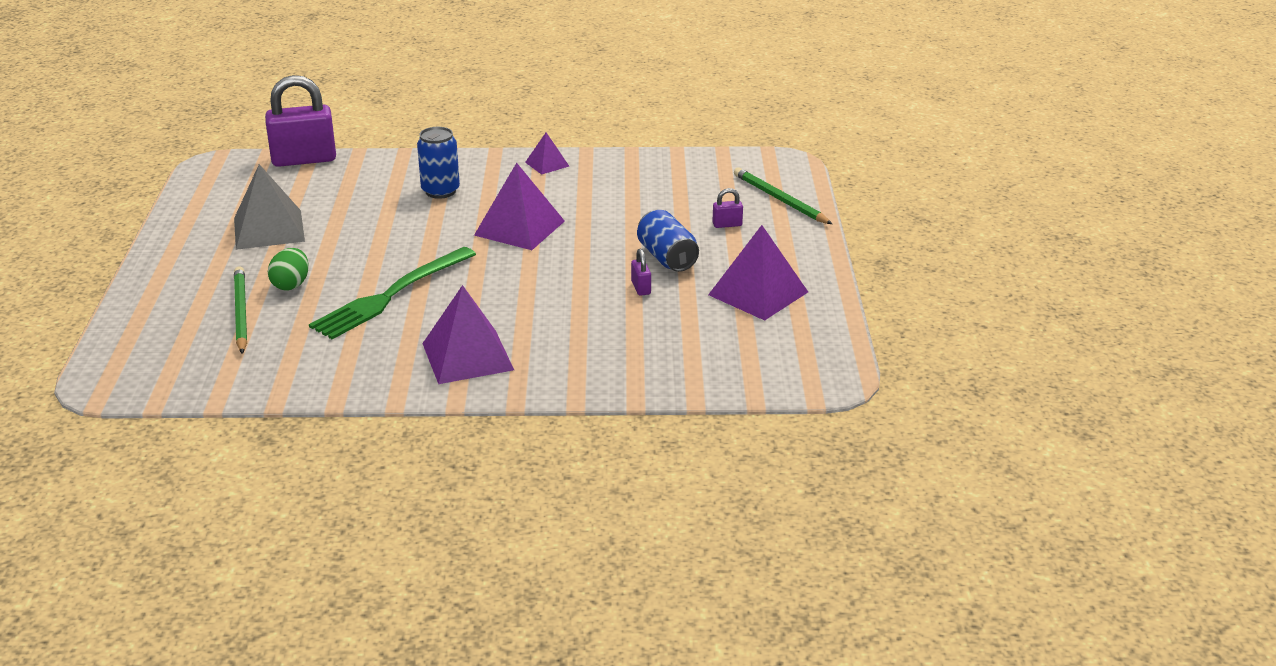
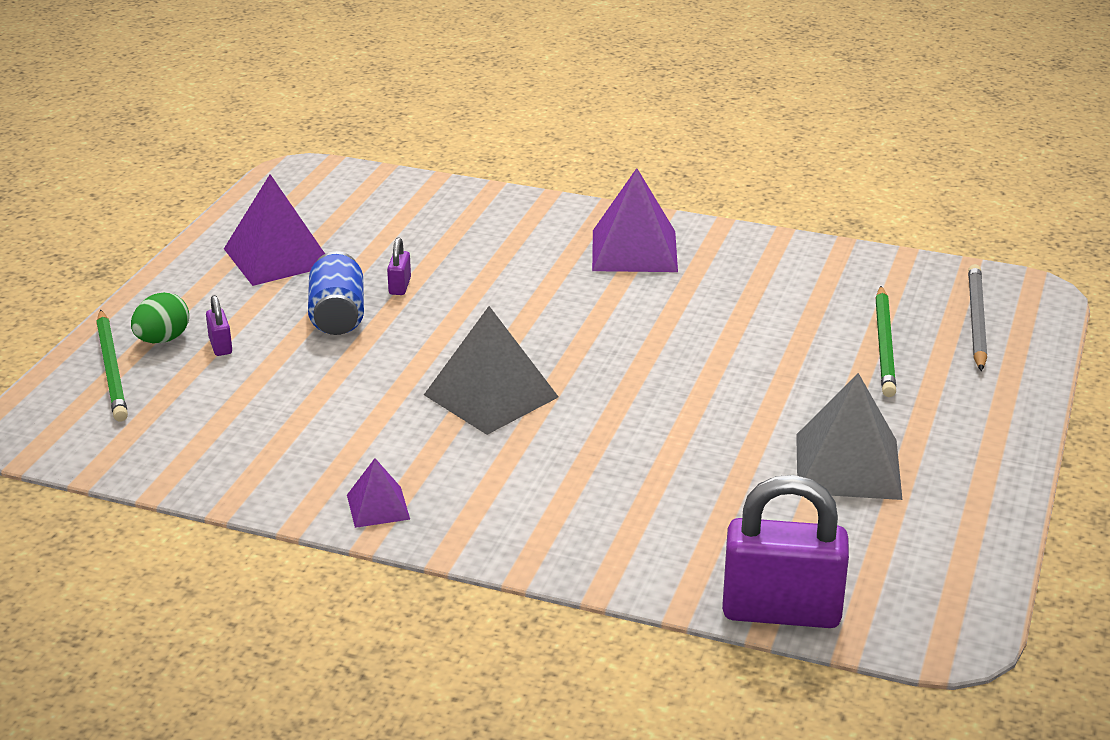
camera: 160 degrees left, 0 degrees up
(161, 347) = (976, 320): none -> grey pencil
(291, 285) = (820, 370): green egg -> green egg (162, 339)
(391, 295) = (696, 332): green fork -> none
(440, 191) = (572, 485): blue can -> none
(519, 228) = (491, 395): purple pyramid -> grey pyramid
(727, 224) = (220, 346): purple padlock -> purple padlock turned 60 degrees clockwise

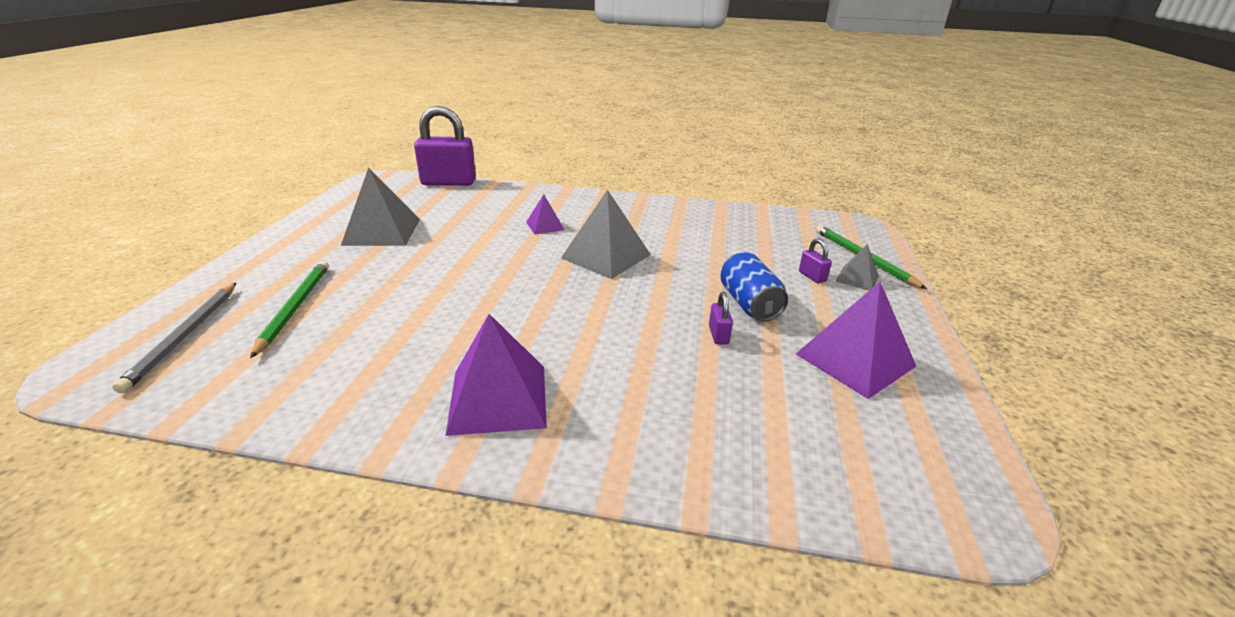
camera: 170 degrees right, 0 degrees up
(162, 339) = (857, 278): green egg -> grey pyramid
(378, 507) = (646, 205): purple pyramid -> purple pyramid (545, 226)

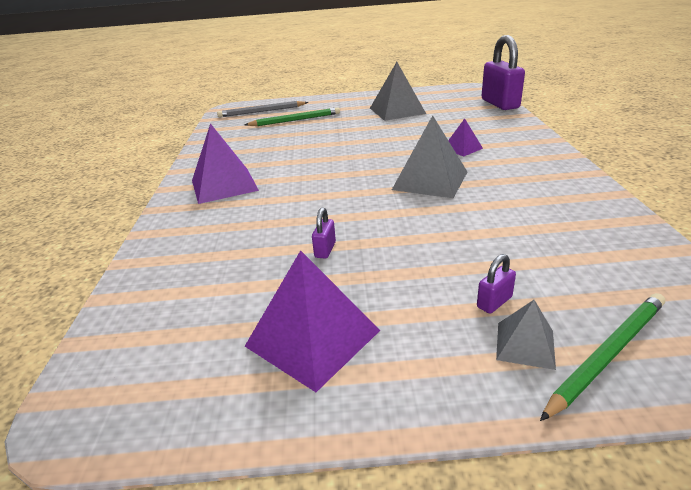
camera: 80 degrees right, 0 degrees up
(718, 335) = (325, 250): purple padlock -> purple padlock turned 60 degrees counterclockwise
(749, 304) = (392, 261): blue can -> none

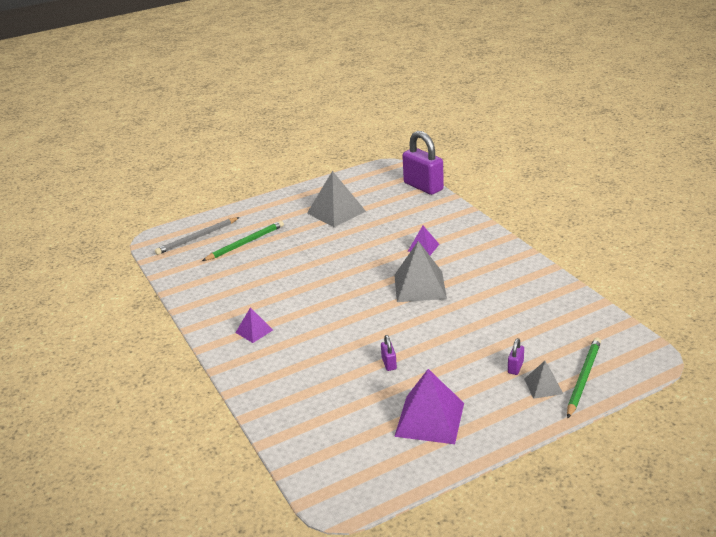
camera: 25 degrees left, 0 degrees up
(224, 185) = (254, 331): purple pyramid -> purple pyramid, size x0.53

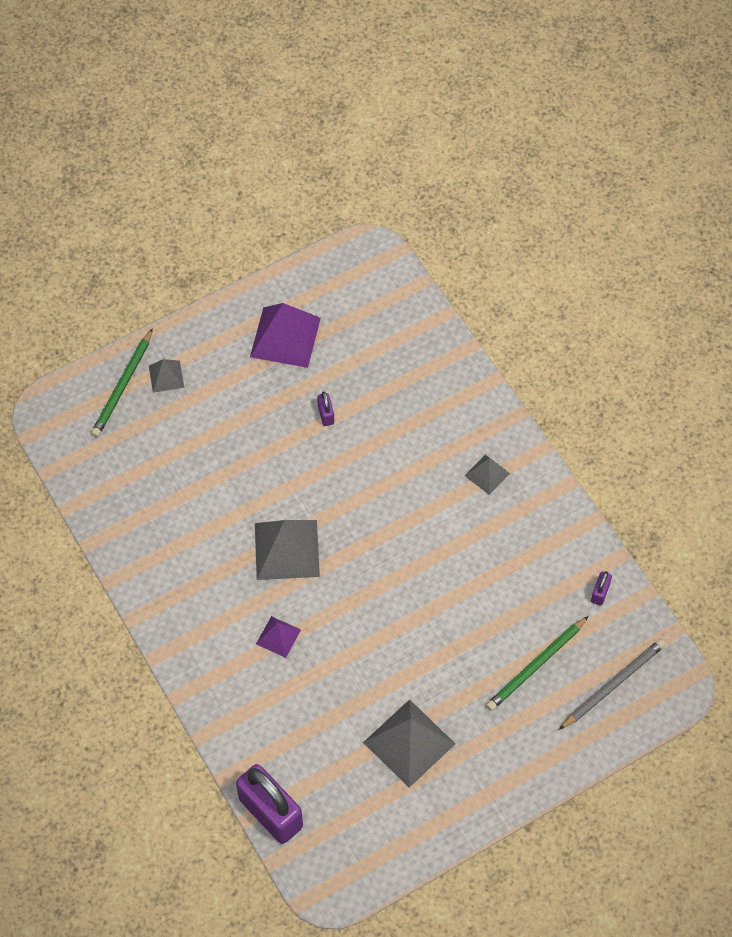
camera: 175 degrees right, 30 degrees up
(254, 331) = (487, 474): purple pyramid -> grey pyramid
(515, 367) = (190, 404): purple padlock -> purple padlock (600, 593)

